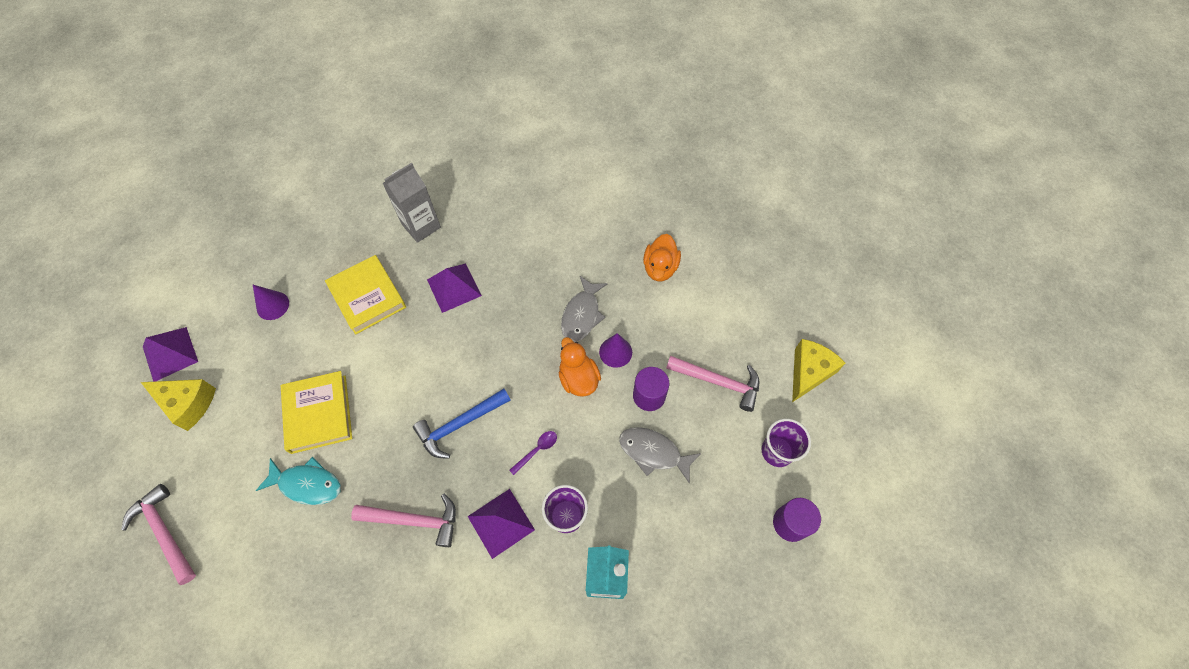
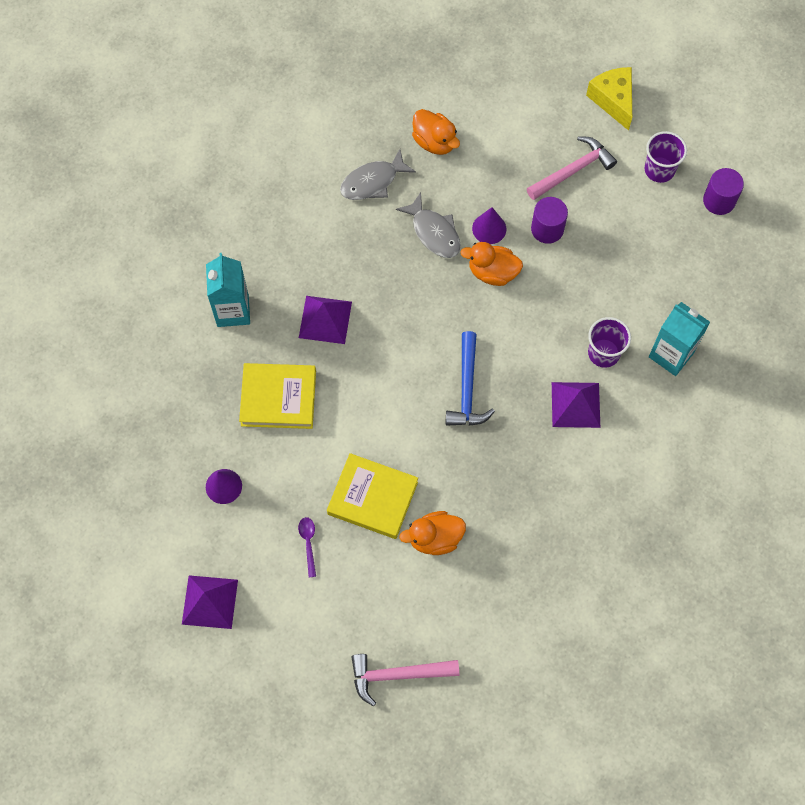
camera: 55 degrees left, 5 degrees up
(188, 404) = (279, 606): yellow cheese -> none
(307, 484) = (435, 538): turquoise fish -> orange duck
(414, 520) = (527, 469): pink hammer -> none
(421, 226) = (233, 311): grey carton -> turquoise carton
(537, 450) = (533, 342): purple spoon -> purple spoon (308, 543)
(653, 452) = (597, 257): grey fish -> grey fish (373, 182)

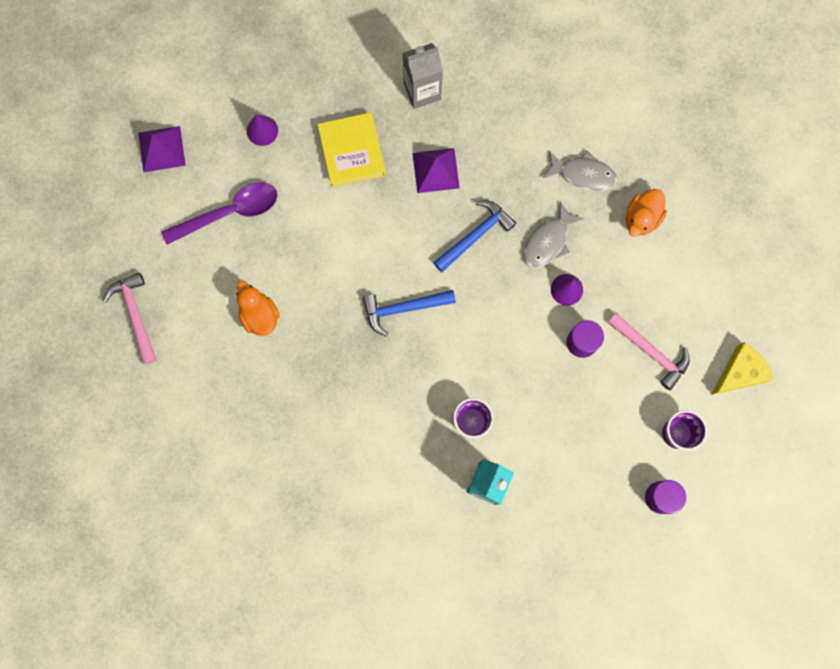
camera: 75 degrees right, 10 degrees up
(233, 311) = (422, 91): turquoise carton -> grey carton
(308, 543) = (230, 212): purple spoon -> purple spoon, size x2.29
(372, 498) = (282, 254): yellow book -> none
(373, 182) = (583, 174): grey fish -> grey fish turned 150 degrees clockwise
(408, 299) = (475, 235): none -> blue hammer
(492, 272) = (523, 303): orange duck -> none
(575, 404) = (414, 407): purple pyramid -> none

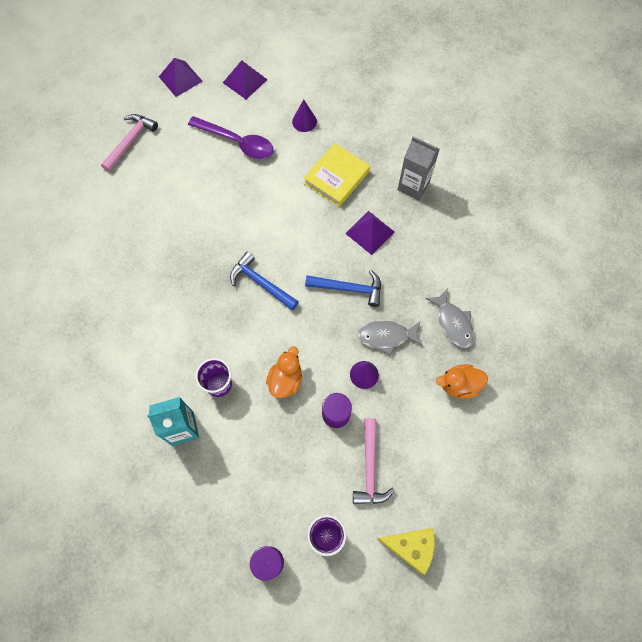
camera: 50 degrees right, 10 degrees down
(100, 209) = (180, 78): none -> purple pyramid
(259, 315) = (186, 205): orange duck -> orange duck (285, 380)

